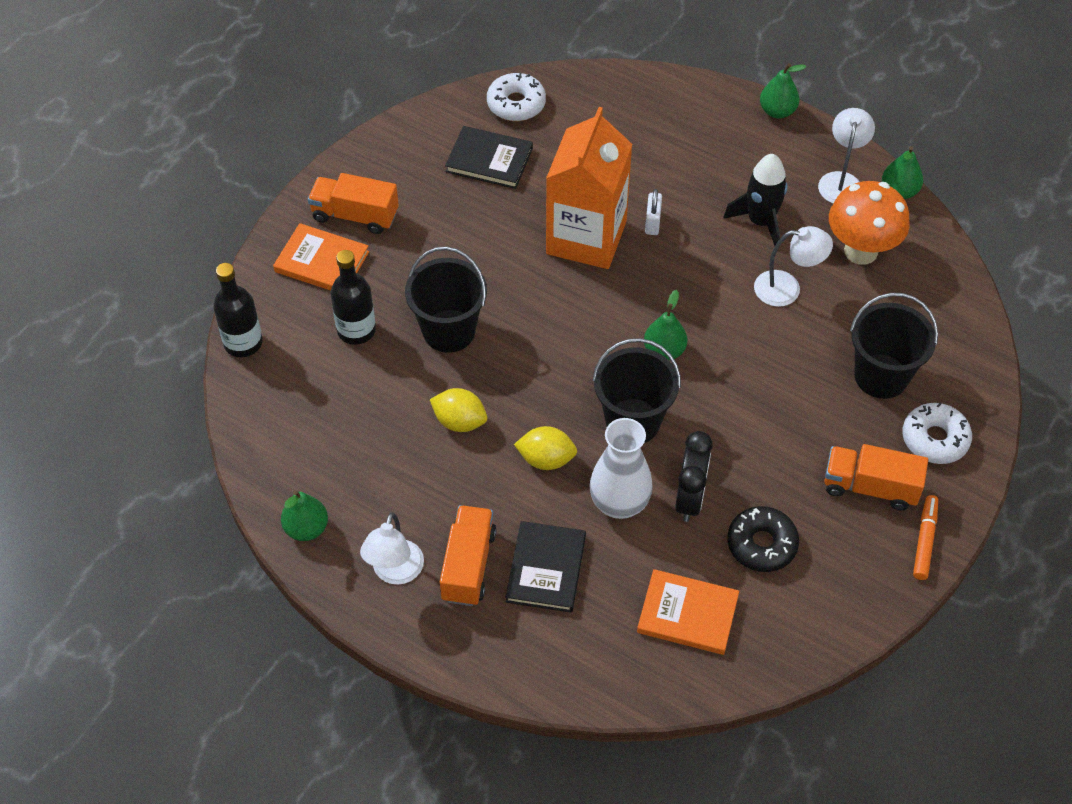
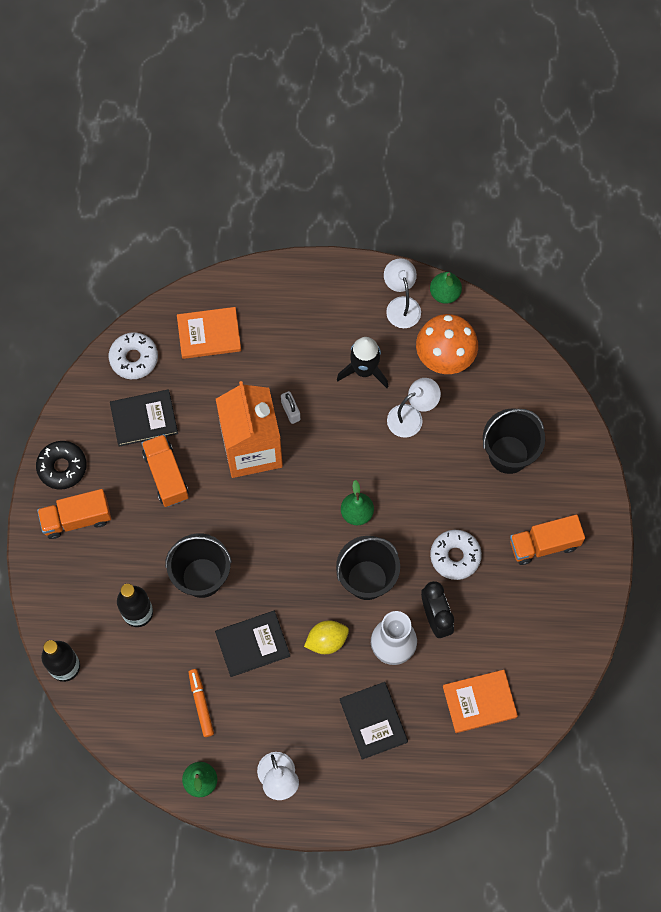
camera: 30 degrees left, 15 degrees up
(322, 262) = (77, 570): orange book -> orange book (209, 334)
(459, 421) = (252, 644): yellow lemon -> black book
(468, 565) = (322, 747): orange truck -> orange truck (166, 475)
(761, 544) = (498, 625): black donut -> black donut (62, 467)
(777, 111) = (325, 266): green pear -> none
(924, 541) = (597, 565): orange marker -> orange marker (201, 704)
(934, 439) = (566, 485): white donut -> white donut (455, 556)

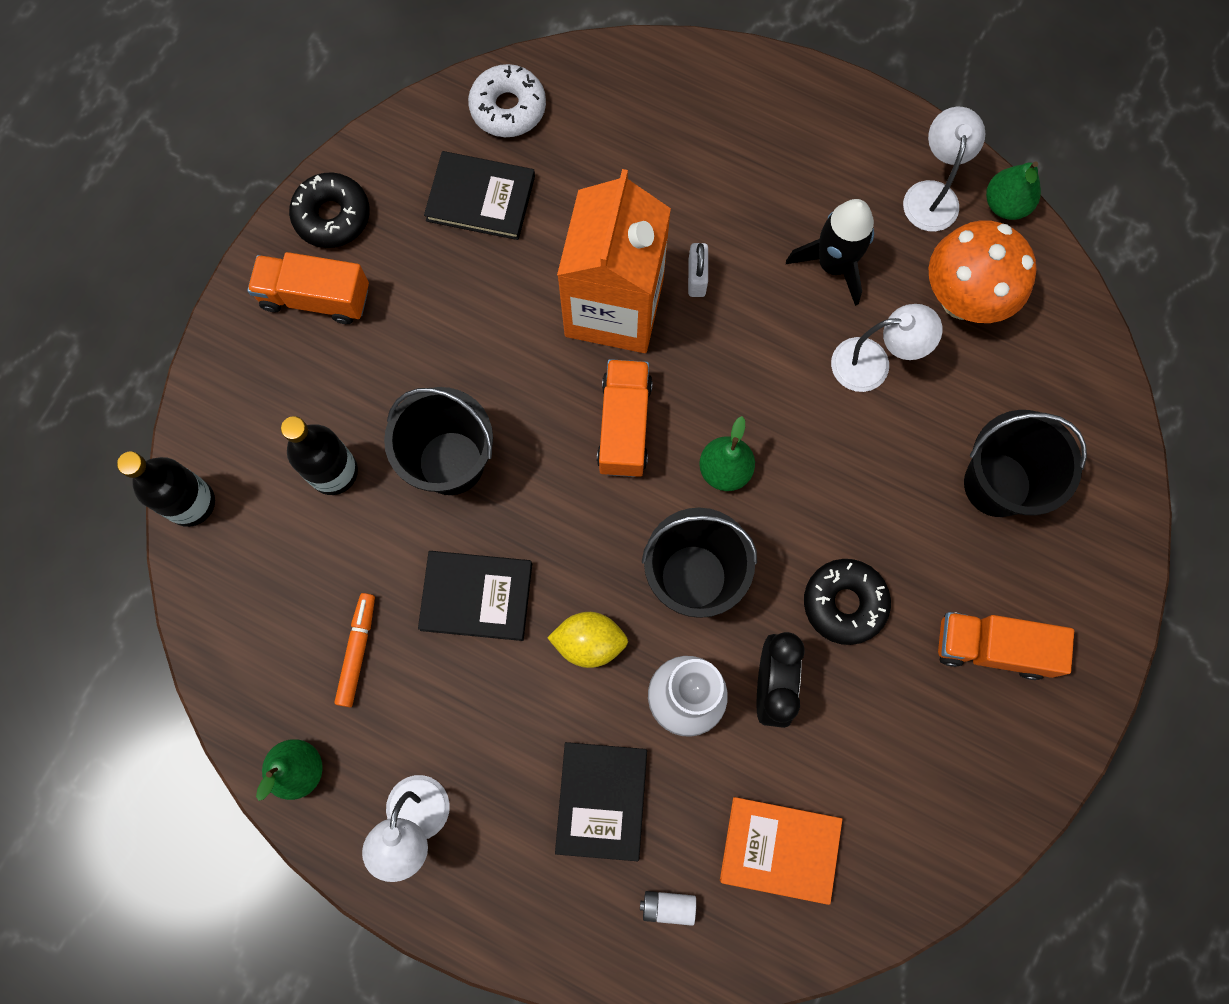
camera: 25 degrees right, 5 degrees up
(166, 475) = (472, 292): orange truck -> orange truck (624, 426)
(209, 334) = (631, 119): orange book -> none
(434, 758) = (668, 906): none -> white battery
(455, 556) = (844, 603): white donut -> black donut

